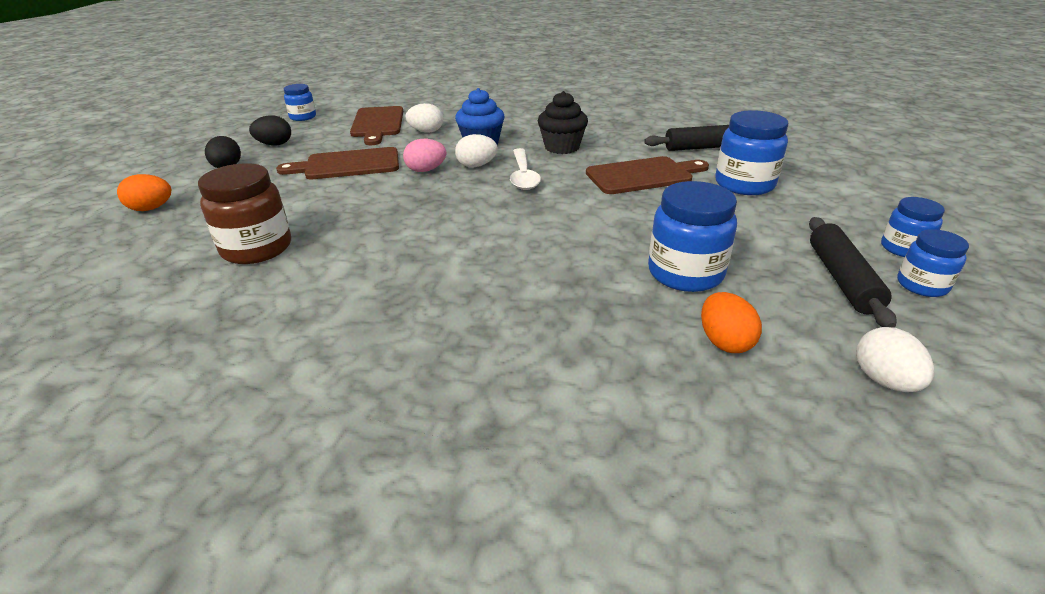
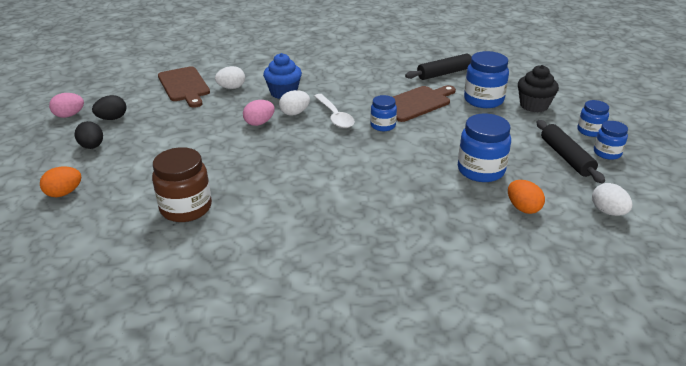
camera: 20 degrees left, 0 degrees up
(237, 136) = (69, 115): none -> pink egg
(303, 117) = (111, 88): blue jar -> blue jar (383, 125)
(348, 165) = (193, 128): brown cutting board -> none
(562, 147) = (346, 87): black cupcake -> black cupcake (534, 105)

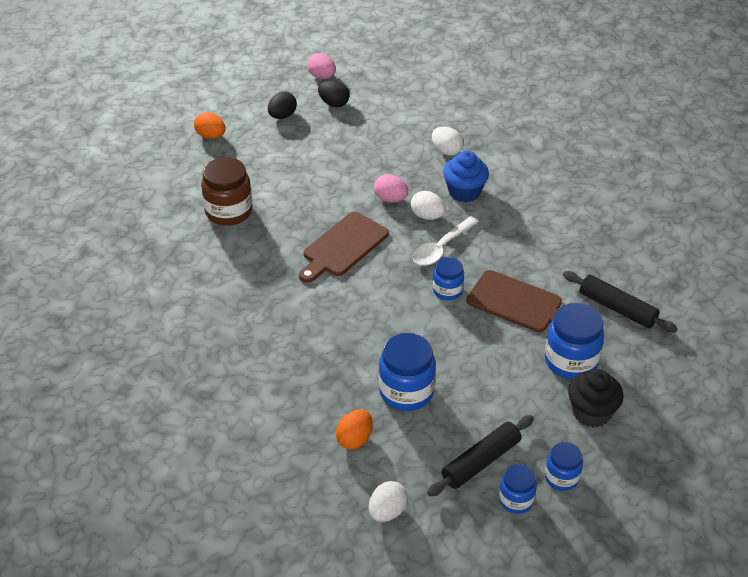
camera: 65 degrees right, 10 degrees up
(184, 86) = (426, 117): brown cutting board -> brown cutting board (343, 246)

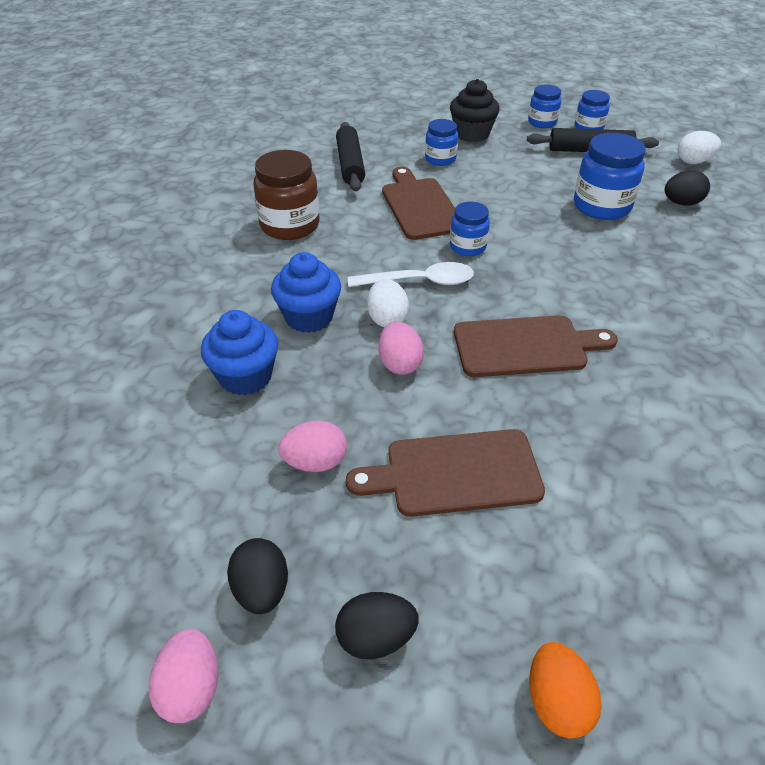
camera: 135 degrees left, 0 degrees up
(229, 211) = (642, 496): brown jar -> brown jar (290, 225)
(311, 173) = (455, 473): none -> brown cutting board
(354, 439) = (681, 203): orange egg -> black egg
(369, 143) = (315, 462): none -> pink egg
(446, 151) = (245, 376): white egg -> blue cupcake
(571, 361) = (440, 159): blue jar -> blue jar, size x0.60

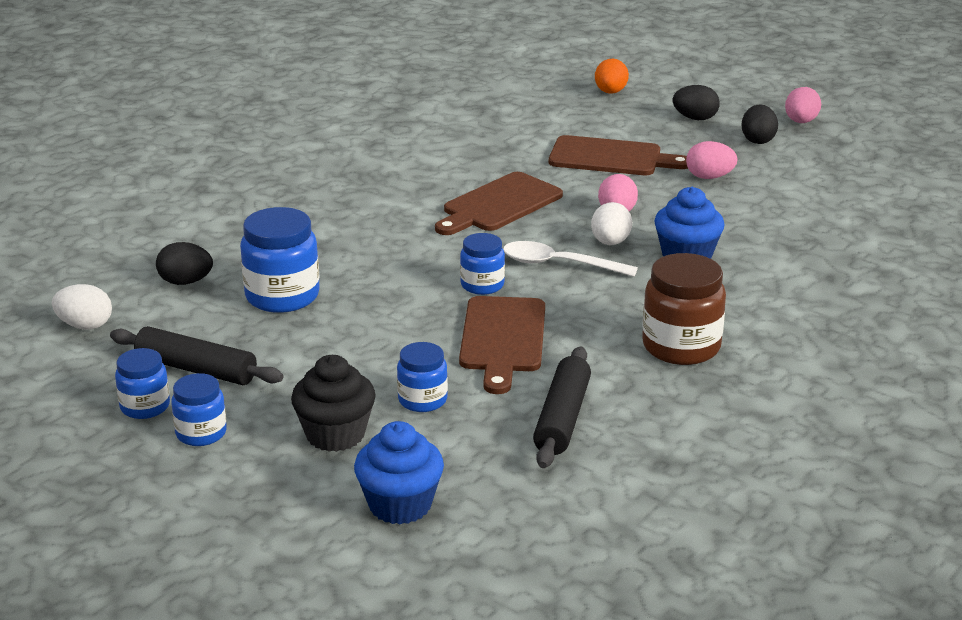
camera: 160 degrees left, 15 degrees down
(245, 376) = (756, 227): blue cupcake -> blue cupcake (400, 505)
(525, 346) = (499, 204): brown cutting board -> brown cutting board turned 60 degrees counterclockwise

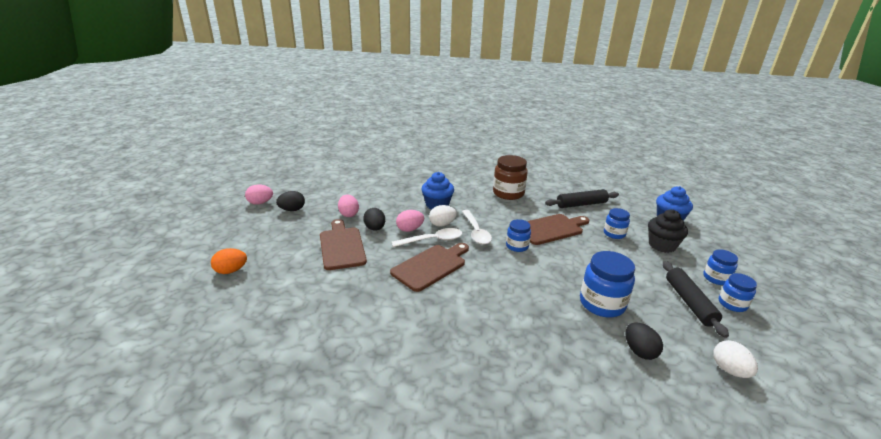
camera: 120 degrees left, 0 degrees up
(499, 204) = (431, 266): brown cutting board -> brown cutting board turned 60 degrees counterclockwise
(567, 222) = (432, 240): none -> white spoon
(695, 118) = (268, 232): black egg -> black egg (375, 228)

